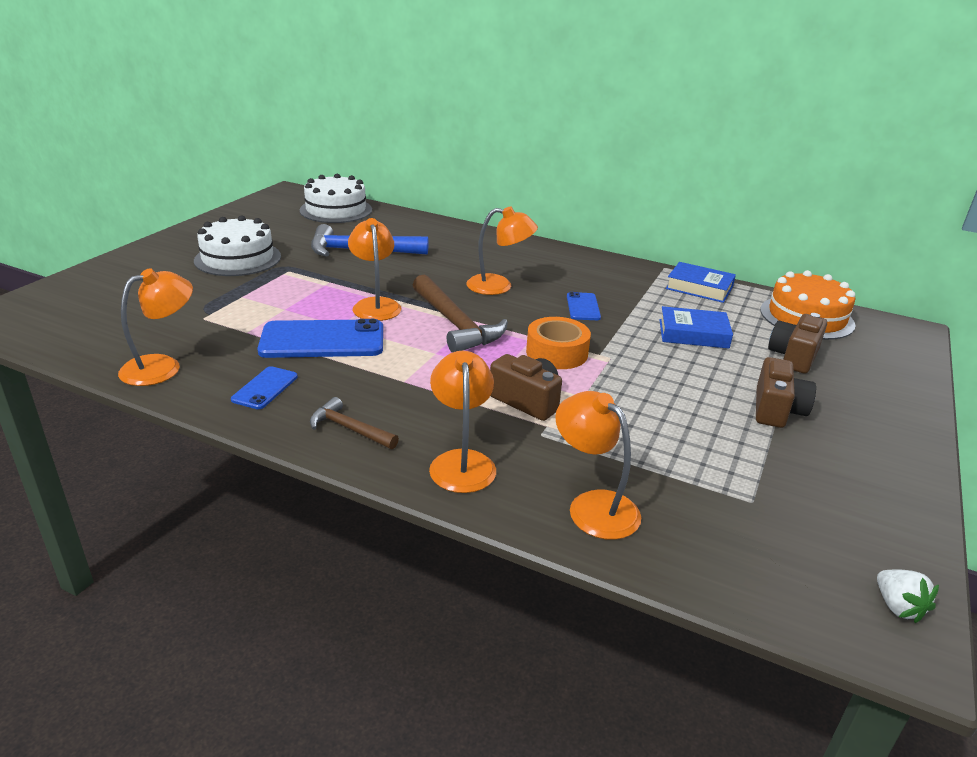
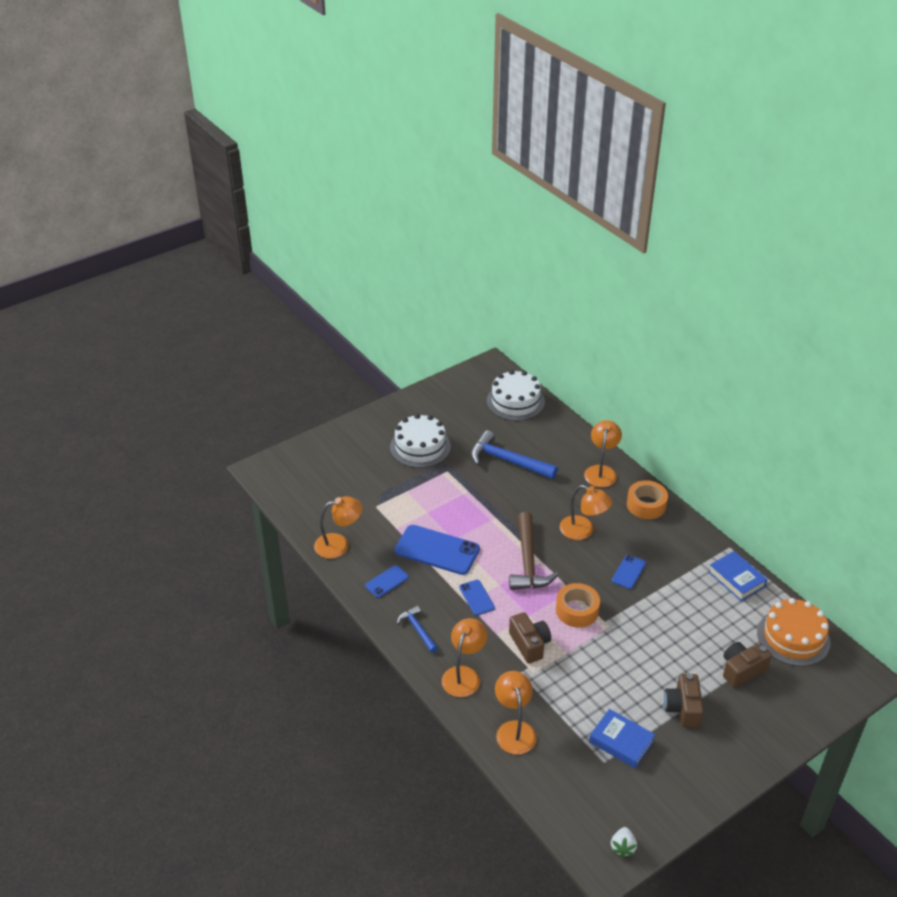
camera: 30 degrees right, 10 degrees up
(349, 429) = (417, 629): brown hammer -> blue hammer
(375, 305) = (486, 525): orange lamp -> orange lamp (601, 471)
(414, 372) = (476, 597): none -> blue phone
(548, 255) = (646, 505): none -> orange tape
(693, 334) = (687, 624): blue book -> blue book (621, 742)
(776, 410) = (683, 708): brown camera -> brown camera turned 135 degrees clockwise

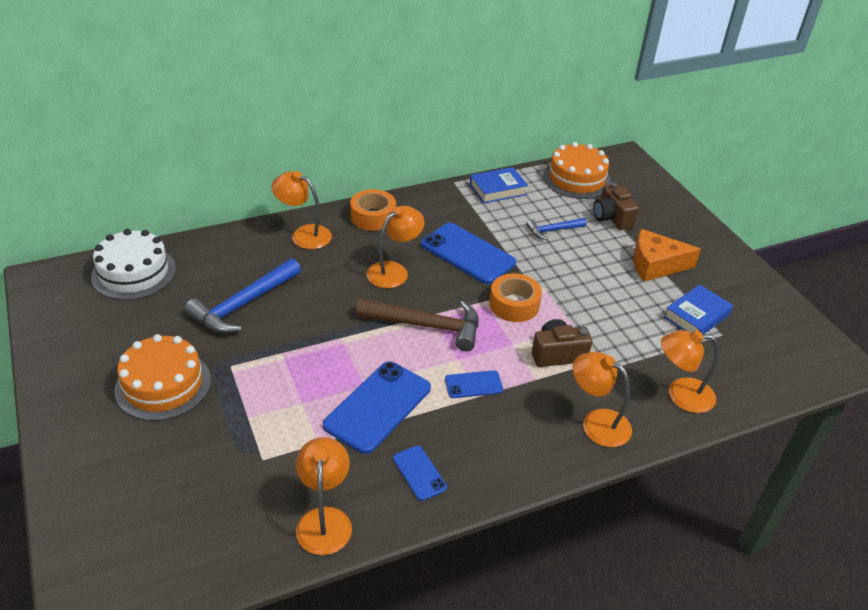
camera: 80 degrees left, 0 degrees up
(417, 629) = (515, 455): blue hammer -> blue hammer (553, 230)
(420, 447) = (163, 385): white cake -> orange cake
(622, 847) = (823, 346): white strawberry -> none
(628, 572) = (467, 254): blue phone -> blue phone, size x1.95
(683, 708) = (655, 265): brown camera -> orange cheese

